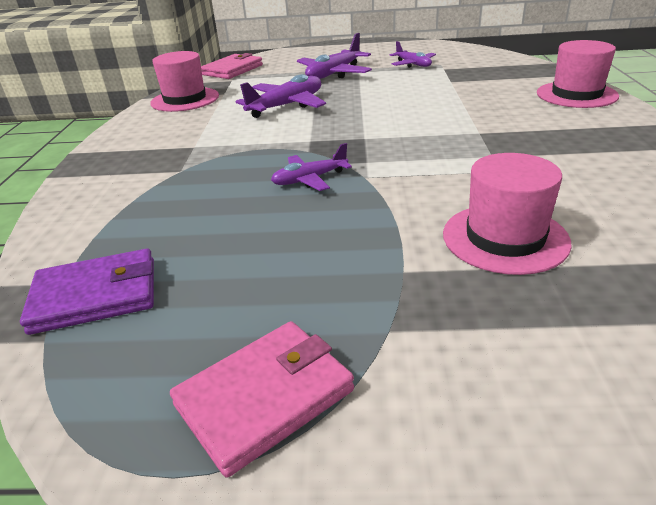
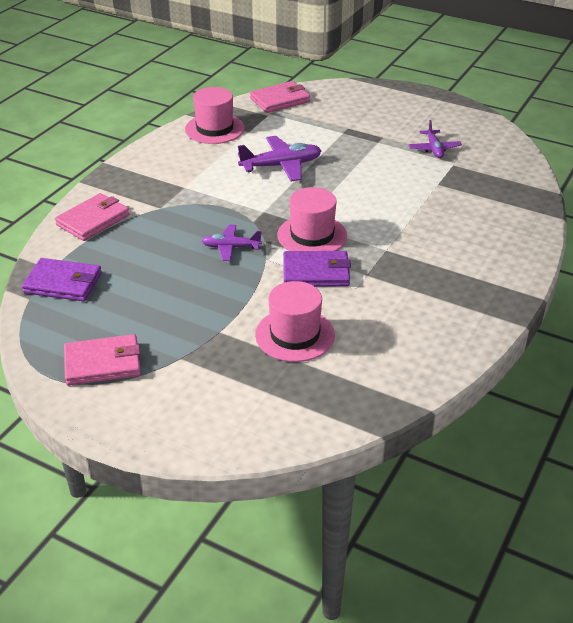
camera: 25 degrees right, 5 degrees up
(94, 207) = (93, 220): none -> pink wallet
(334, 74) = (355, 137): purple plane -> none
(438, 171) = (316, 272): none -> purple wallet
(576, 94) = (514, 239): pink hat -> pink hat (312, 235)

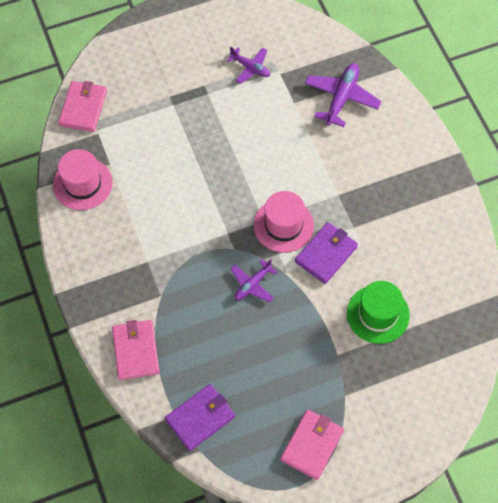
camera: 50 degrees left, 25 degrees up
(281, 166) = (179, 179): purple plane -> purple plane (341, 98)
(295, 335) = (378, 314): pink hat -> green hat

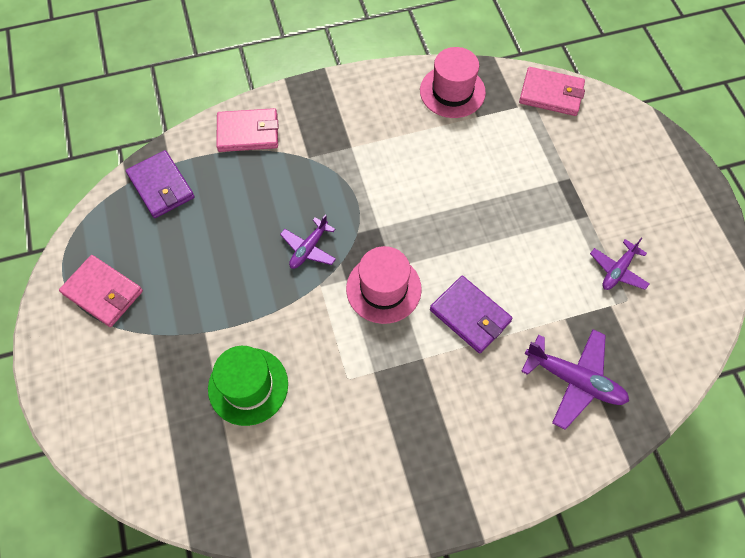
camera: 95 degrees right, 0 degrees up
(252, 284) = (309, 248): purple plane -> purple plane turned 105 degrees counterclockwise
(326, 254) = (338, 334): purple wallet -> purple wallet (470, 316)

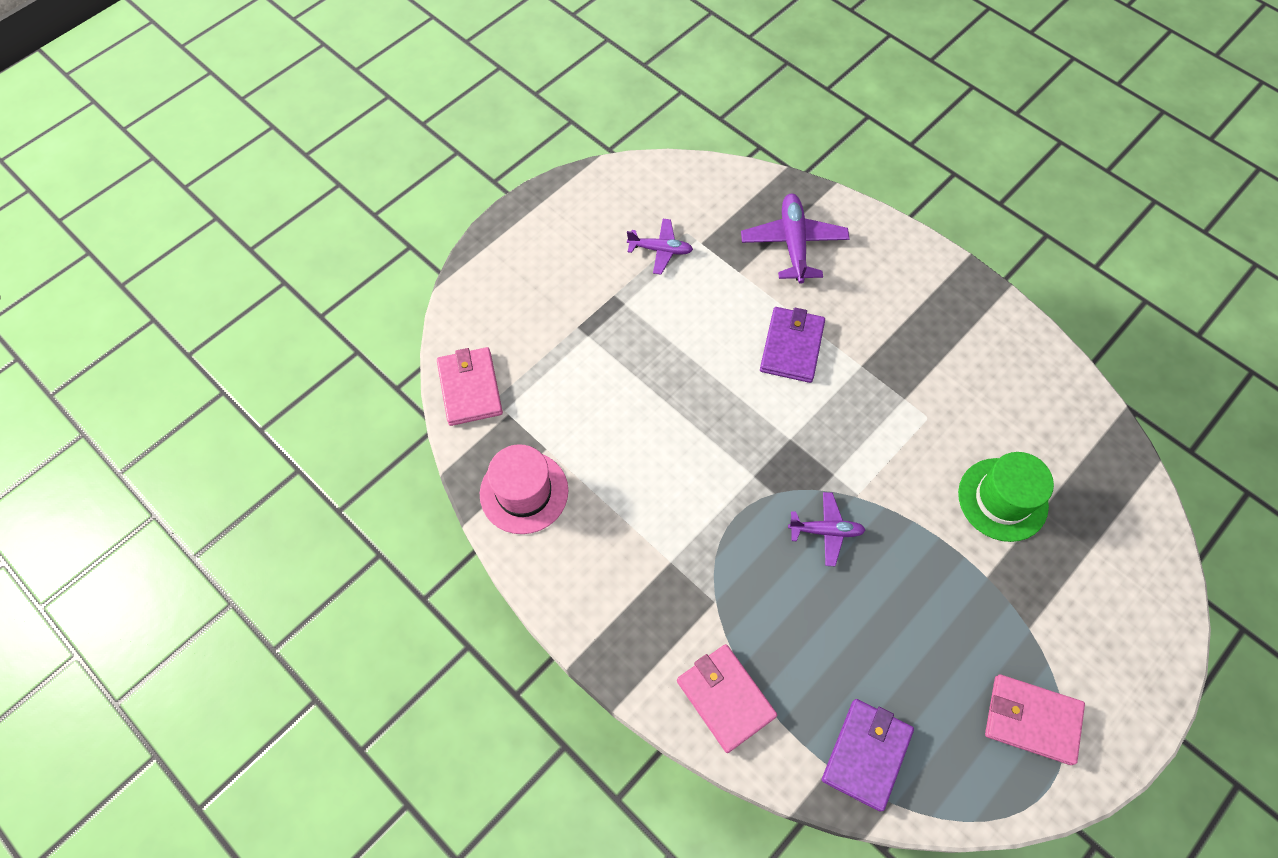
camera: 120 degrees left, 0 degrees up
(103, 292) = (1031, 719): pink wallet -> pink wallet turned 75 degrees counterclockwise
(383, 289) = (818, 434): pink hat -> none

